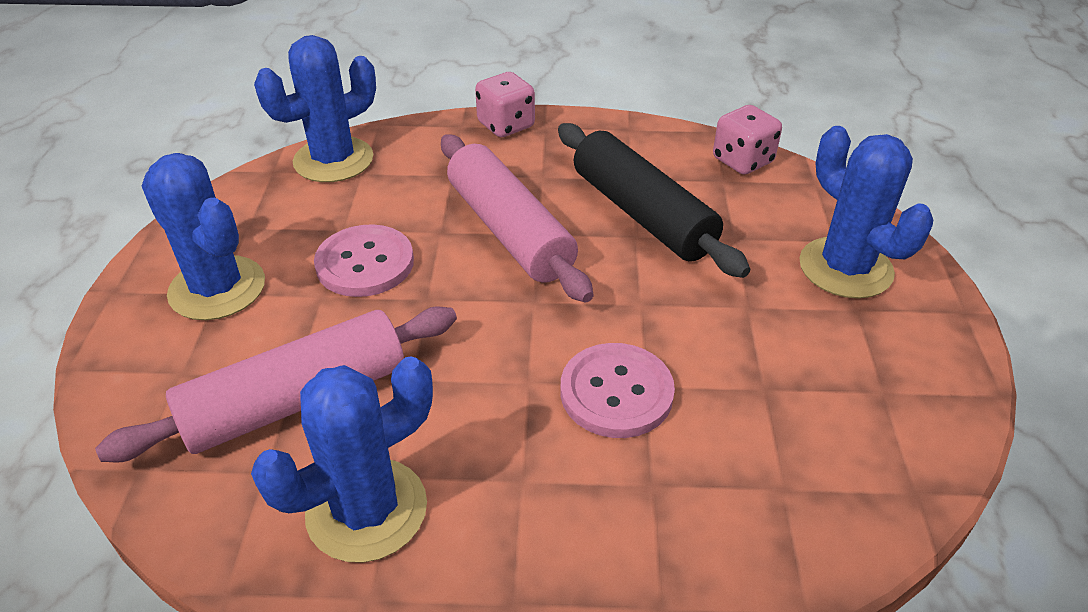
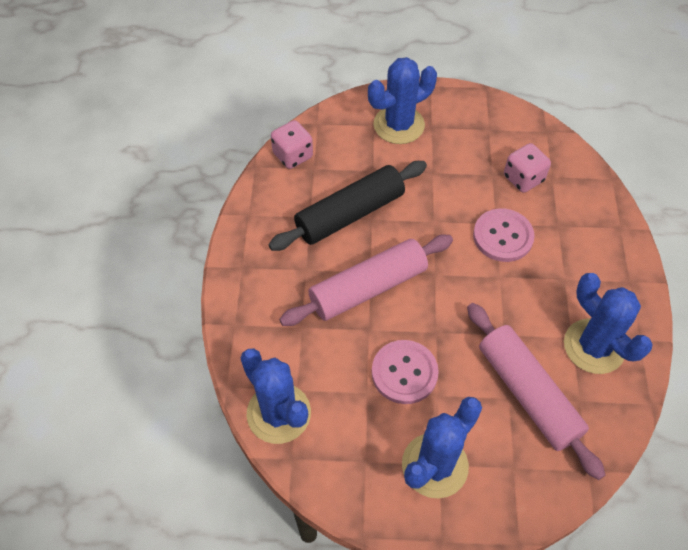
camera: 90 degrees left, 15 degrees up
(506, 125) = (237, 293): pink dice -> pink dice (523, 178)

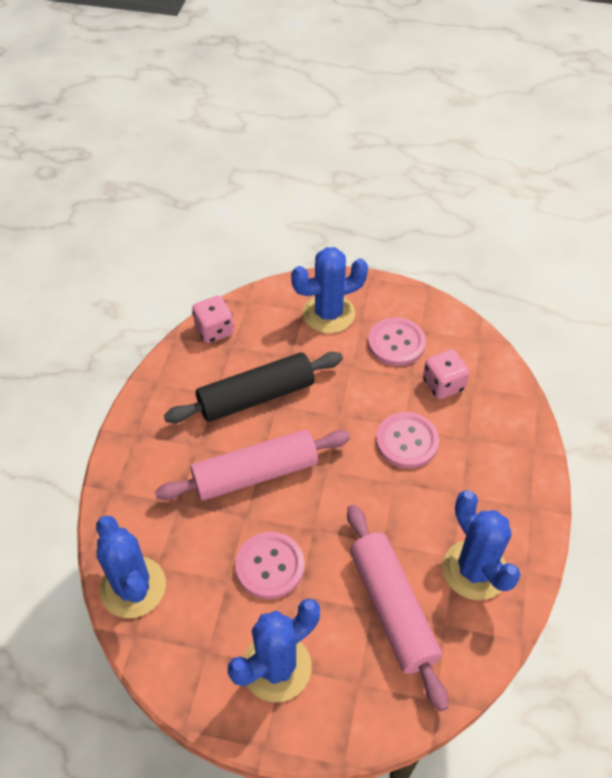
camera: 10 degrees right, 5 degrees down
(470, 145) = (396, 343): none -> pink button

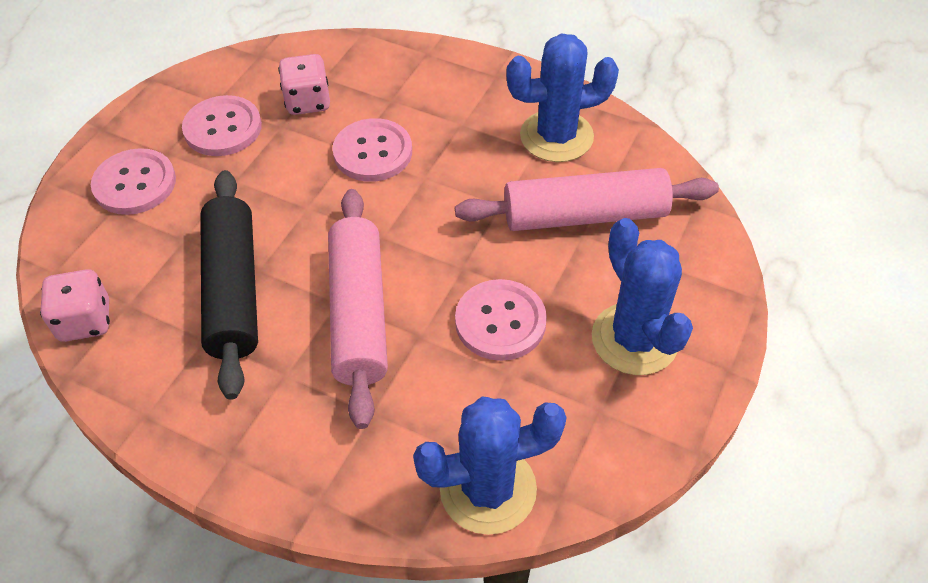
camera: 75 degrees left, 0 degrees up
(328, 314) = (135, 184): blue cactus -> pink button

